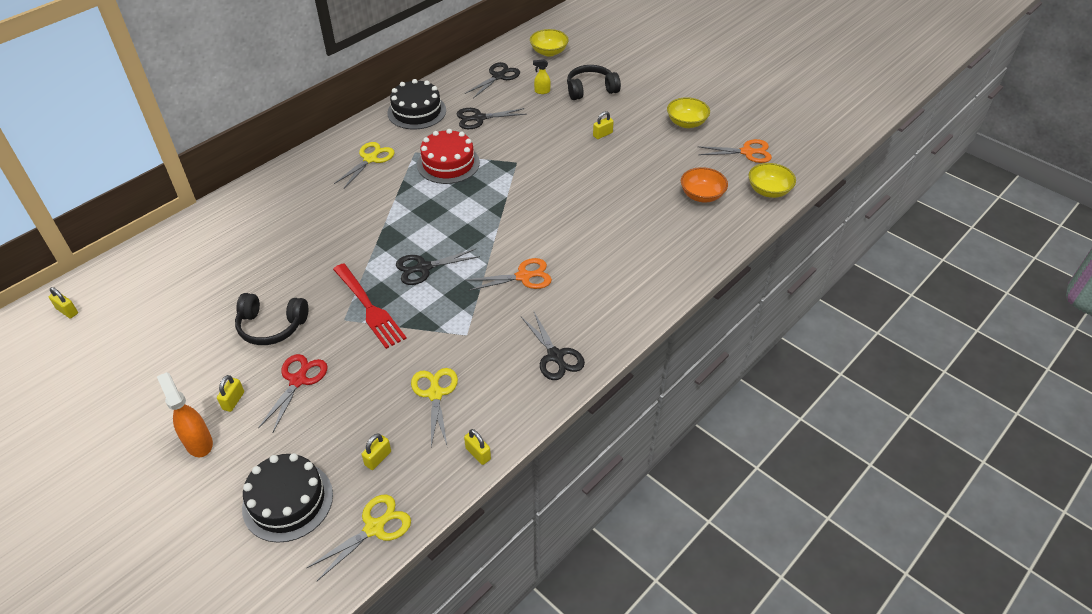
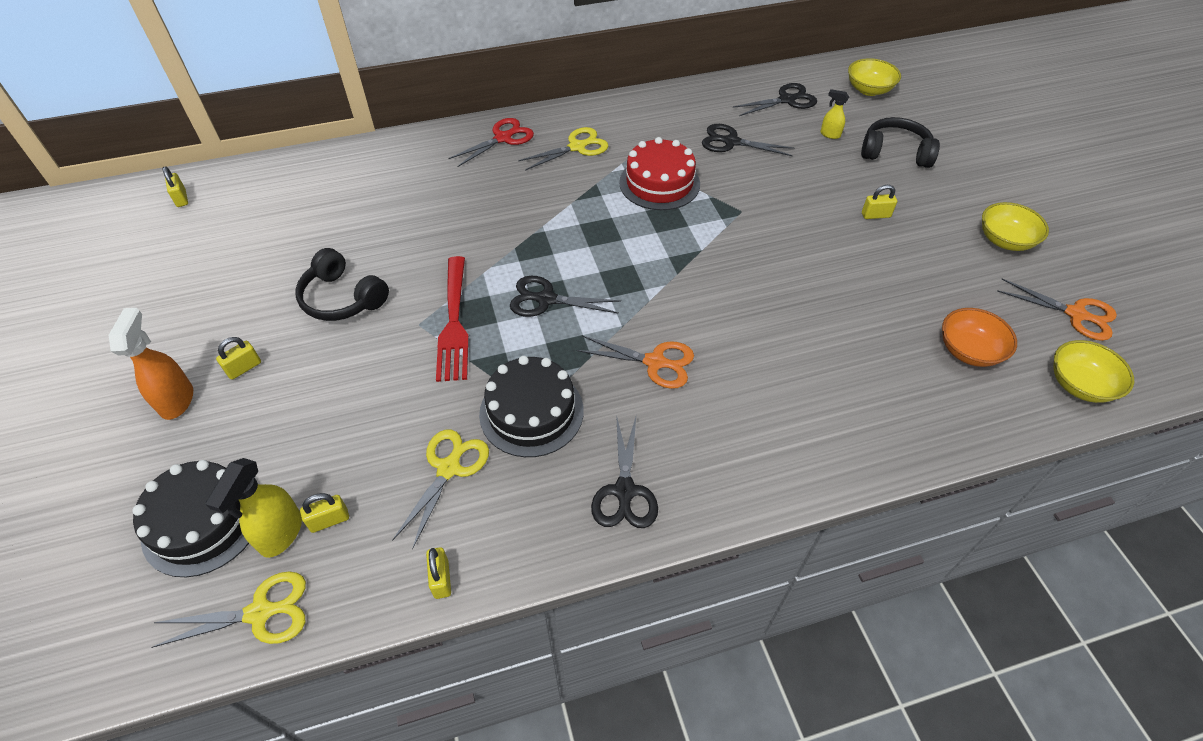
camera: 30 degrees right, 5 degrees up
(298, 380) = (321, 375): red scissors -> red scissors (503, 138)
(351, 481) = (281, 534): none -> yellow spray bottle
(417, 111) = (664, 110): black cake -> black cake (531, 412)

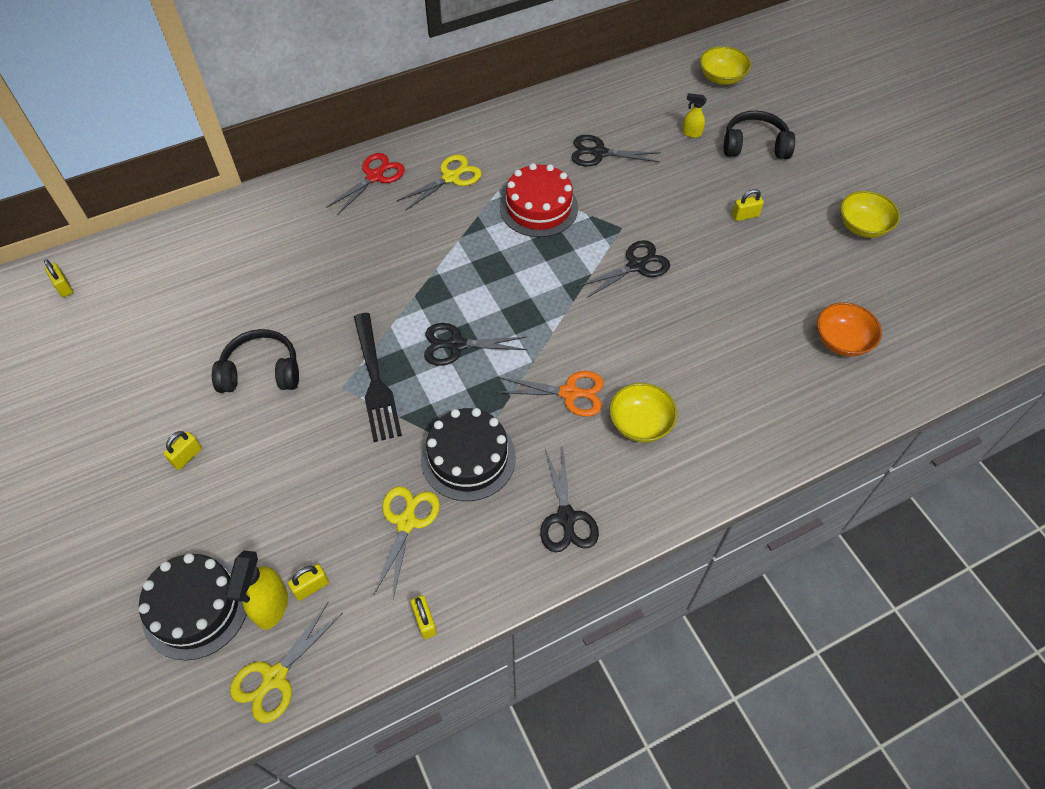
camera: 10 degrees left, 5 degrees up
(177, 400) = (133, 498): orange spray bottle -> none
(261, 612) = (274, 677): yellow scissors -> yellow scissors turned 150 degrees clockwise
(342, 298) = (261, 372): black headphones -> black headphones turned 150 degrees clockwise
(453, 321) = (375, 380): red fork -> black fork
(787, 100) = (645, 99): black scissors -> black scissors (636, 265)
(1076, 314) = (929, 292): orange scissors -> none
(1079, 385) = (936, 359): yellow bowl -> yellow bowl (640, 423)

